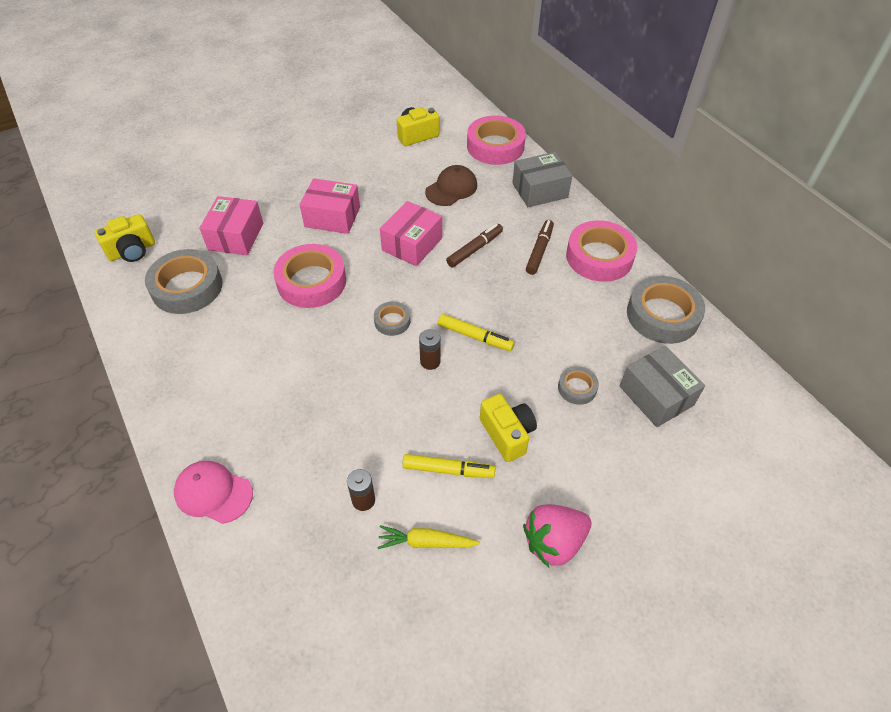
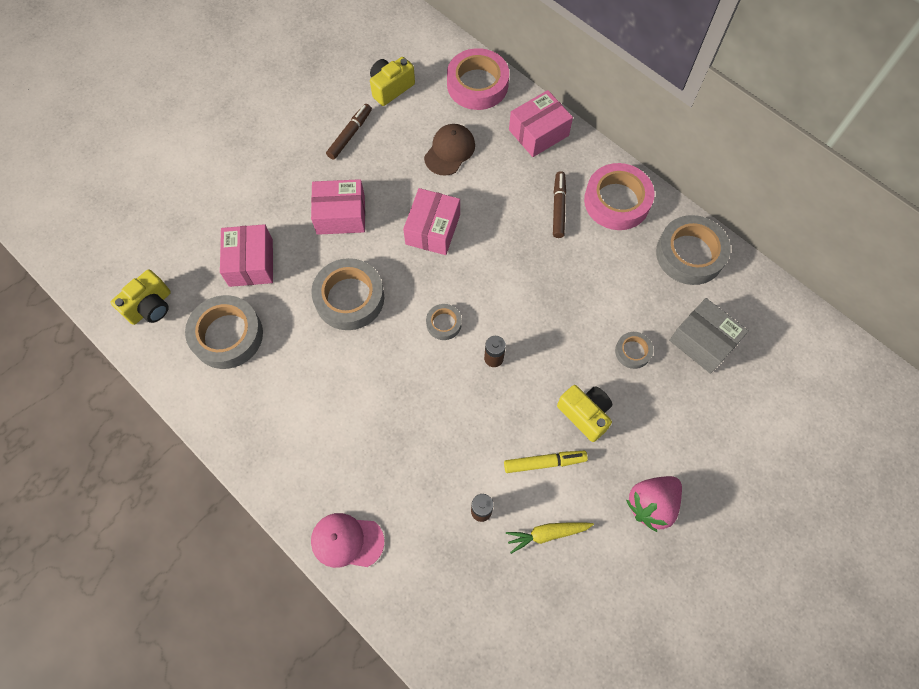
camera: 15 degrees left, 15 degrees up
(311, 281) = (349, 298): pink tape -> grey tape
(475, 249) = (496, 221): brown marker -> brown marker (350, 135)
(475, 336) = (526, 321): yellow marker -> none
(539, 190) = (538, 133): grey box -> pink box

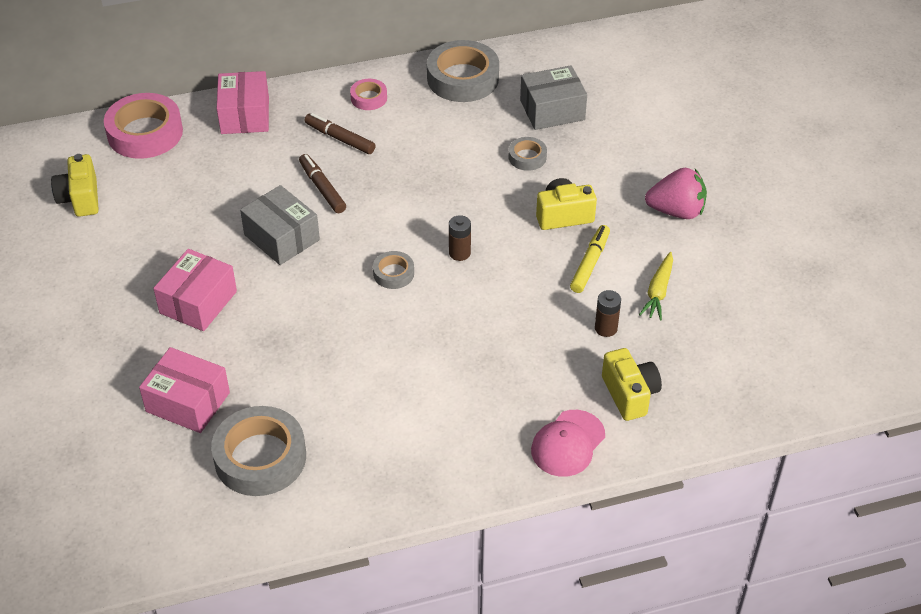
camera: 60 degrees left, 20 degrees down
(150, 306) = (162, 518): yellow camera -> yellow camera (630, 394)
(349, 298) = (303, 335): grey tape -> none
(350, 135) = (106, 255): brown marker -> brown marker (322, 188)
(433, 229) = (282, 237): pink box -> grey box
(449, 151) = (203, 186): brown cap -> none
(617, 201) = (369, 98): pink tape -> pink tape, size x0.50
(651, 504) = (676, 211): pink strawberry -> pink strawberry turned 75 degrees counterclockwise

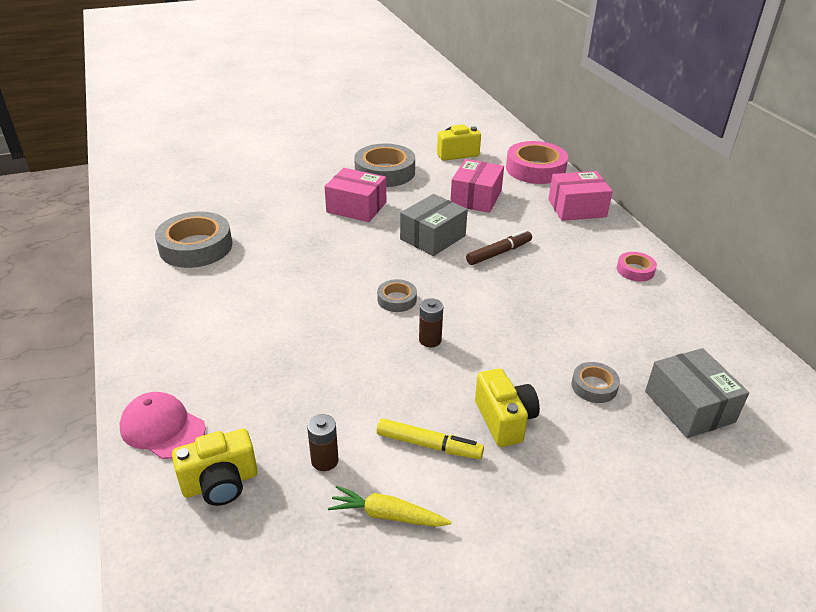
camera: 85 degrees right, 10 degrees down
(188, 402) = (256, 212): pink box -> pink box (476, 198)
(340, 138) = (569, 258): brown marker -> none
(463, 78) = (703, 330): grey tape -> grey tape (385, 172)
(676, 211) = (543, 540): pink strawberry -> none

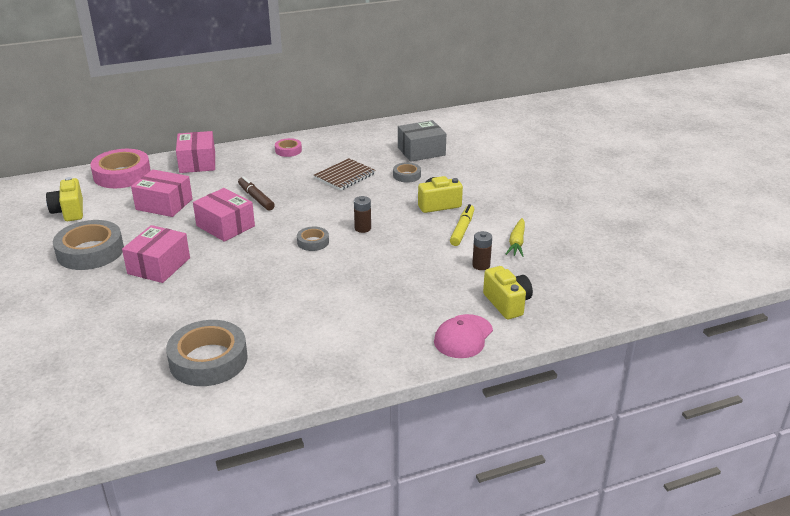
camera: 90 degrees left, 5 degrees down
(433, 237) = (225, 226): grey box -> pink box
(574, 322) = (345, 176): none -> brown notebook

